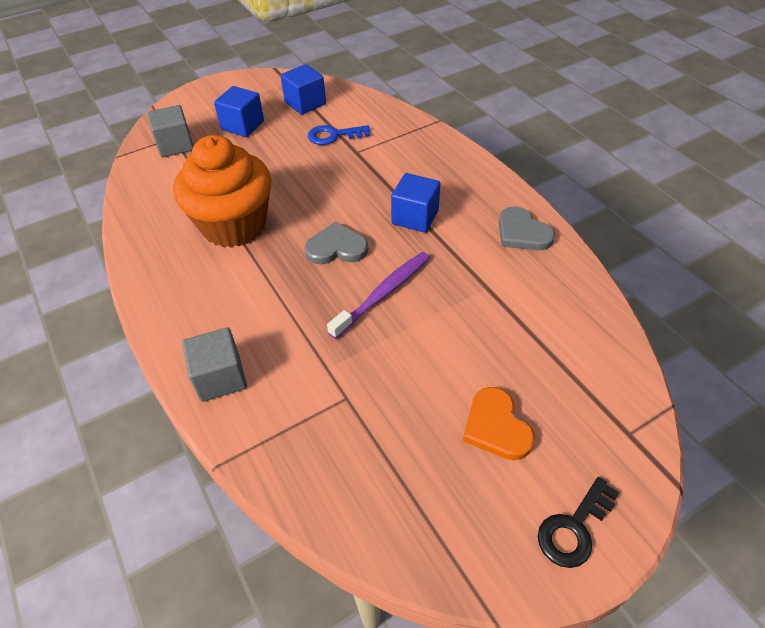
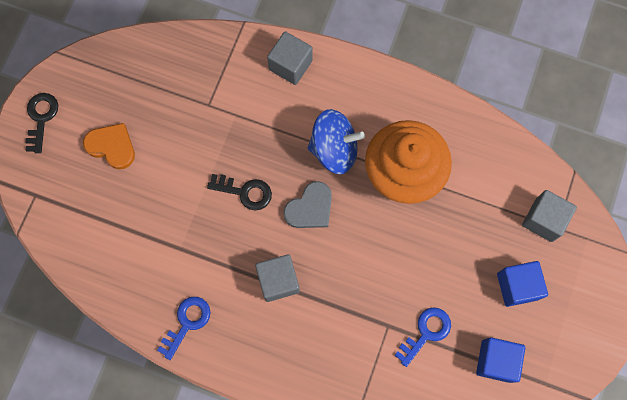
camera: 140 degrees right, 25 degrees up
(266, 276) = (334, 149): none -> blue spinning top
(383, 293) = (245, 192): purple toothbrush -> black key
(415, 217) = (278, 281): blue cube -> grey cube
(522, 233) = (187, 323): grey heart -> blue key

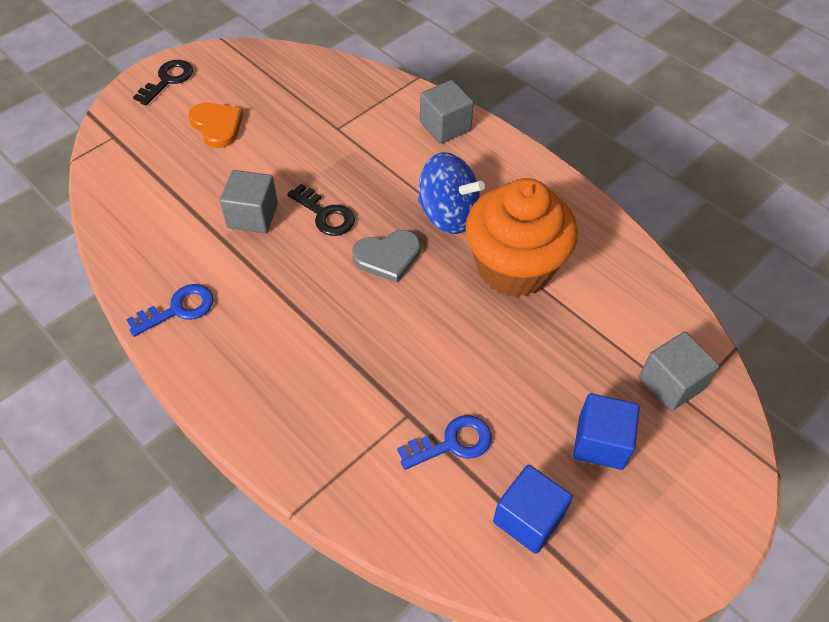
camera: 25 degrees right, 20 degrees down
(278, 281) = (307, 311): grey cube -> grey cube (252, 215)

